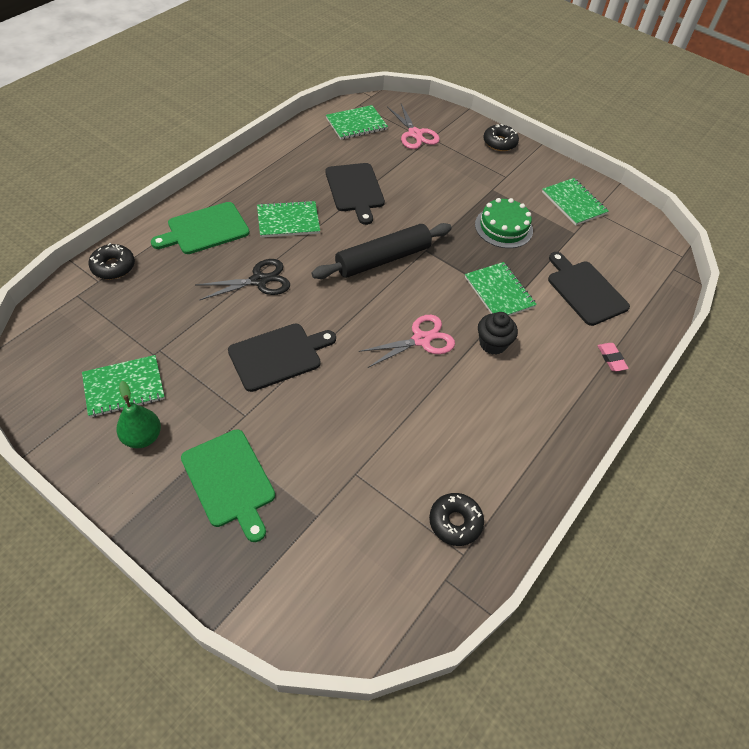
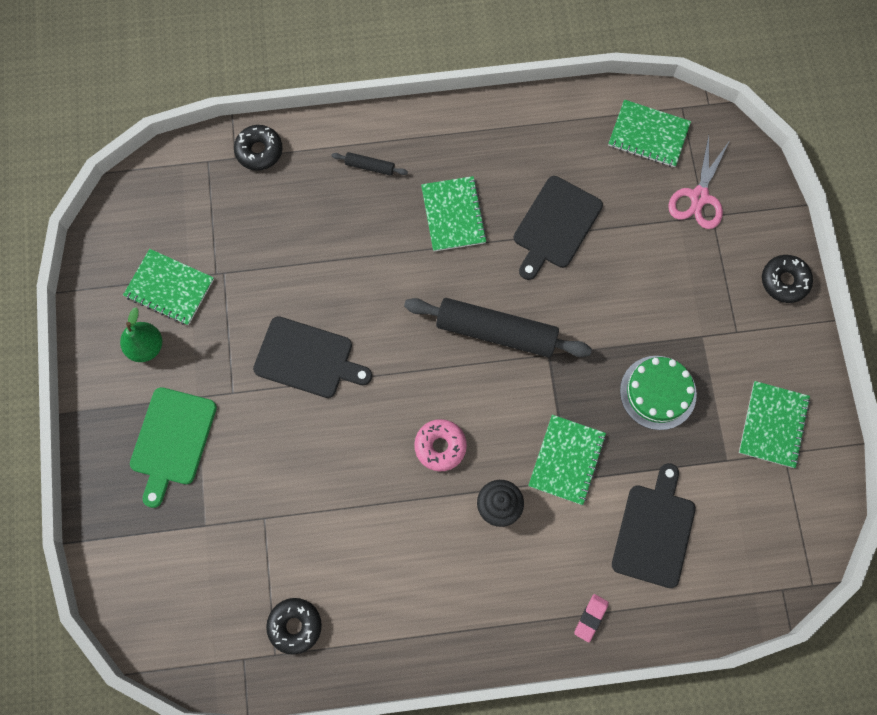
camera: 50 degrees right, 20 degrees up
(205, 229) = (370, 166): green cutting board -> black rolling pin
(259, 280) = (363, 265): black scissors -> none
(288, 221) = (453, 215): green notebook -> green notebook turned 45 degrees clockwise
(421, 340) = (440, 446): pink scissors -> pink donut

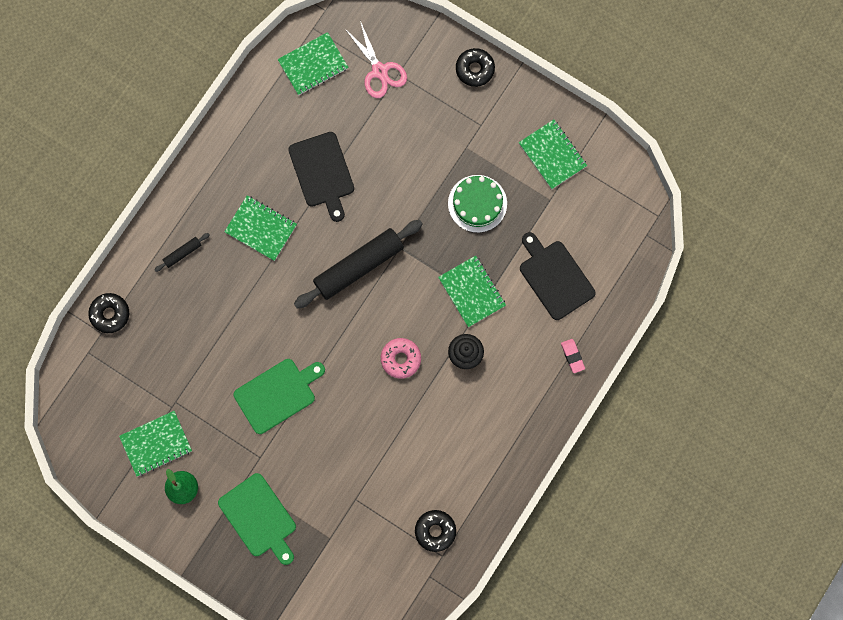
camera: 50 degrees left, 5 degrees up
(307, 358) = (277, 394): black cutting board -> green cutting board

